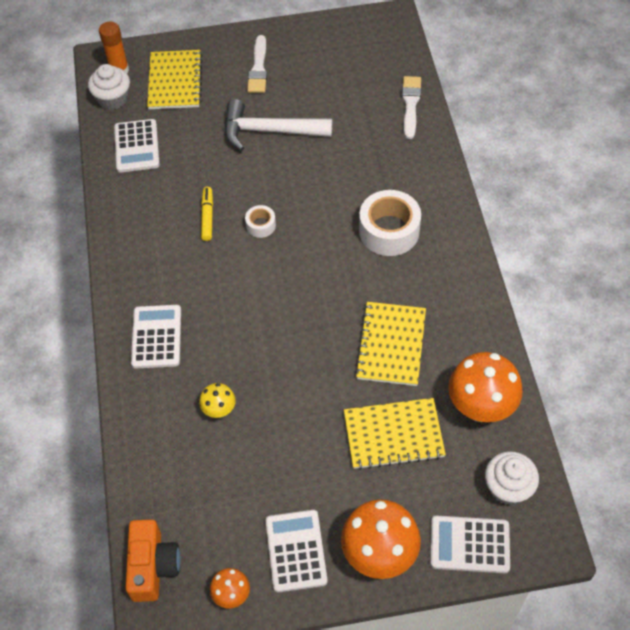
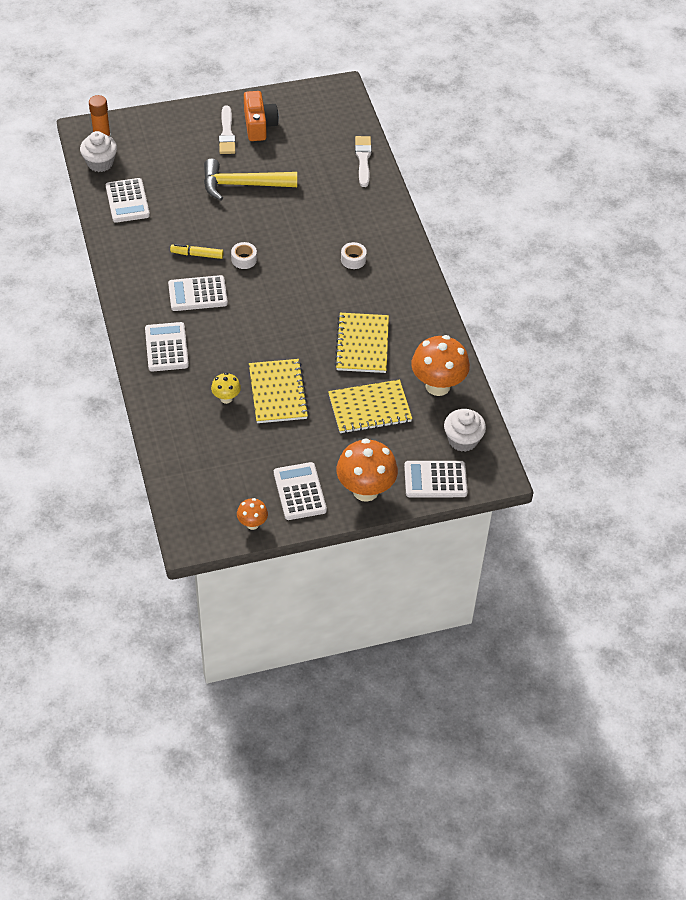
camera: 10 degrees left, 5 degrees down
(153, 566) = (187, 508): orange camera -> orange camera (259, 125)
(175, 81) = (154, 147): yellow notebook -> yellow notebook (278, 392)
(202, 268) = (197, 294): none -> white calculator
(207, 217) = (197, 255): yellow marker -> yellow marker turned 75 degrees counterclockwise
(269, 131) = (242, 185): white hammer -> yellow hammer
(389, 231) = (353, 259): white tape -> white tape, size x0.50

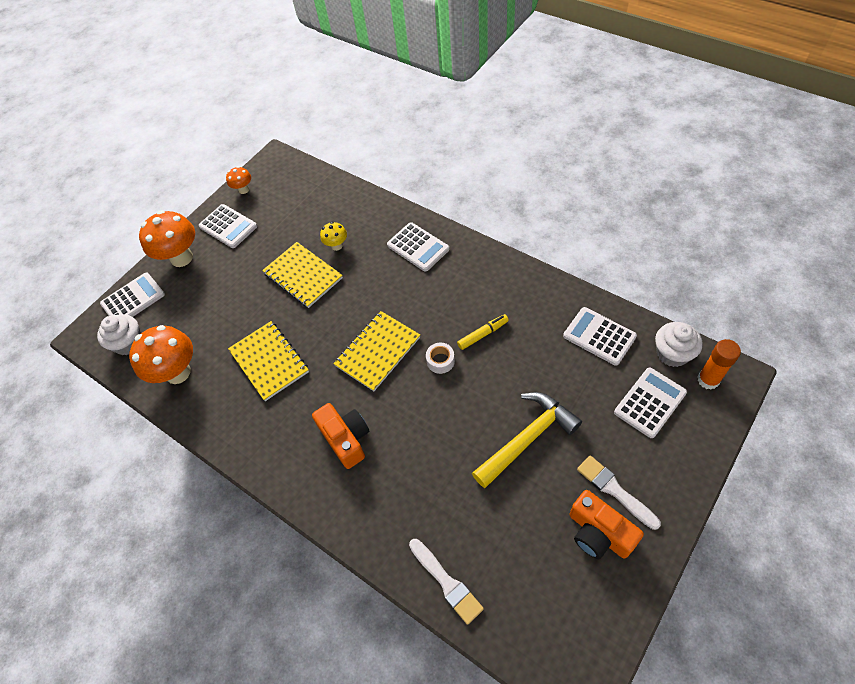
camera: 150 degrees right, 5 degrees up
(197, 294) = (442, 302): white calculator -> white calculator (650, 402)
(353, 259) = (346, 439): white tape -> orange camera
(369, 408) = (222, 314): yellow notebook -> yellow notebook (377, 351)

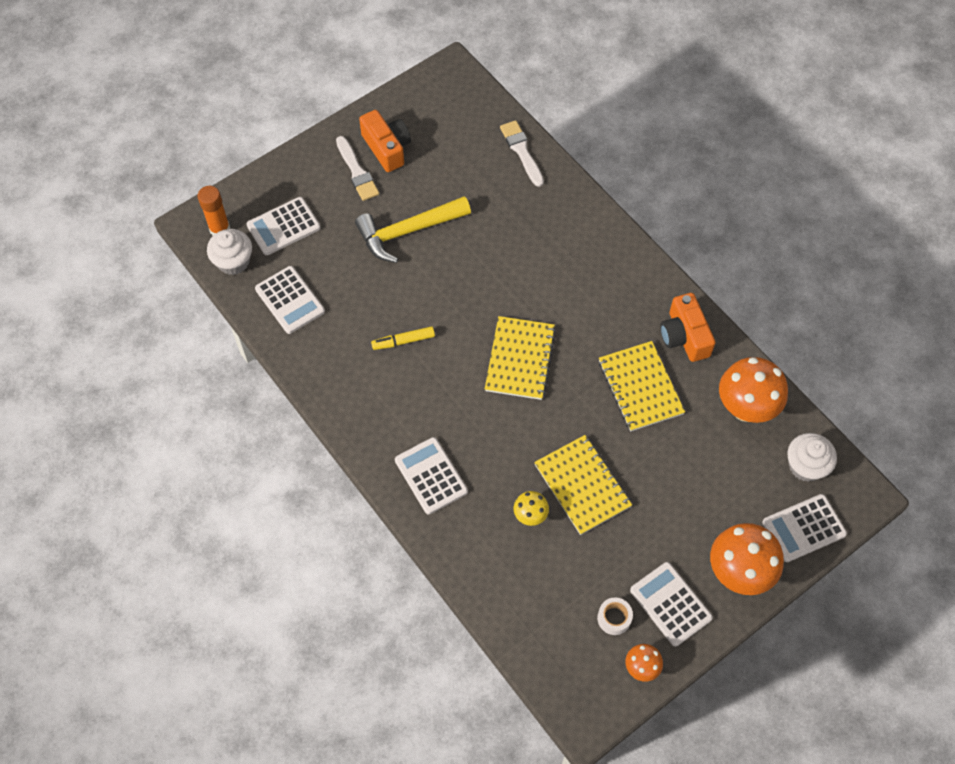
camera: 170 degrees left, 5 degrees up
(346, 439) = (576, 283): orange camera -> orange camera (684, 336)
(377, 351) = (520, 359): yellow notebook -> yellow notebook turned 45 degrees counterclockwise
(440, 361) = (458, 327): white tape -> white tape (614, 618)

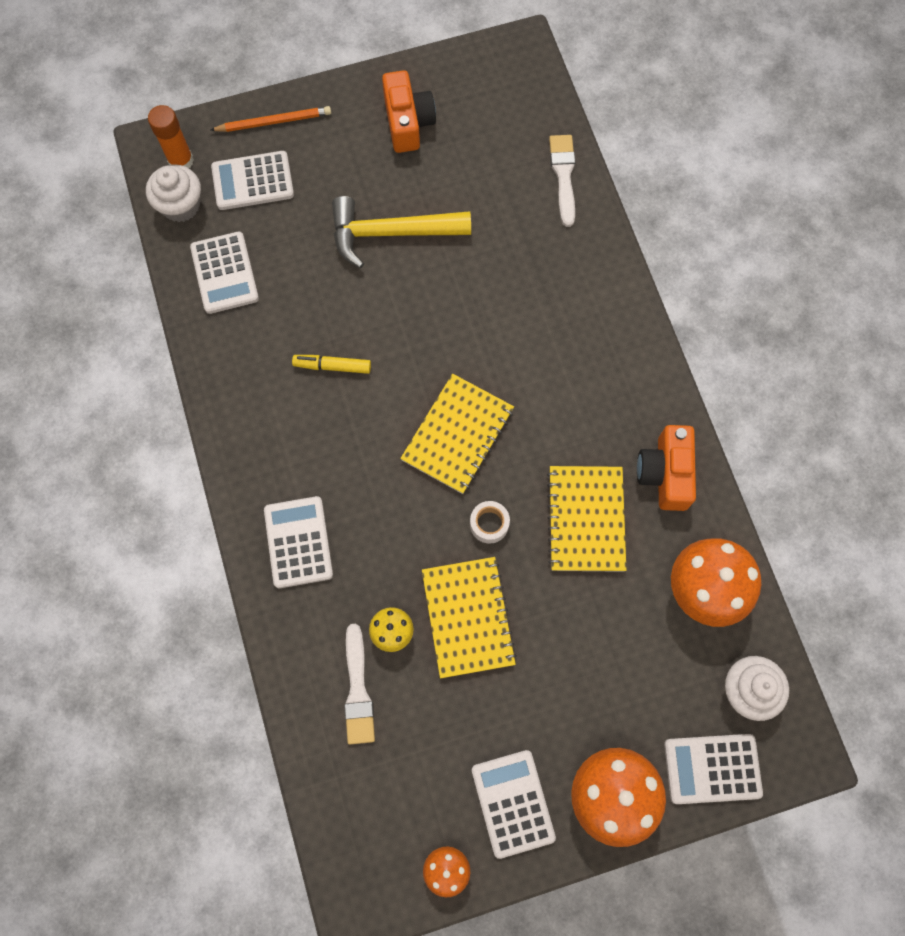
camera: 20 degrees right, 10 degrees up
(282, 178) = (274, 121): none -> orange pencil
(357, 172) = (362, 140): white brush -> white brush (358, 690)
(614, 618) = (439, 795): white tape -> white tape (489, 524)

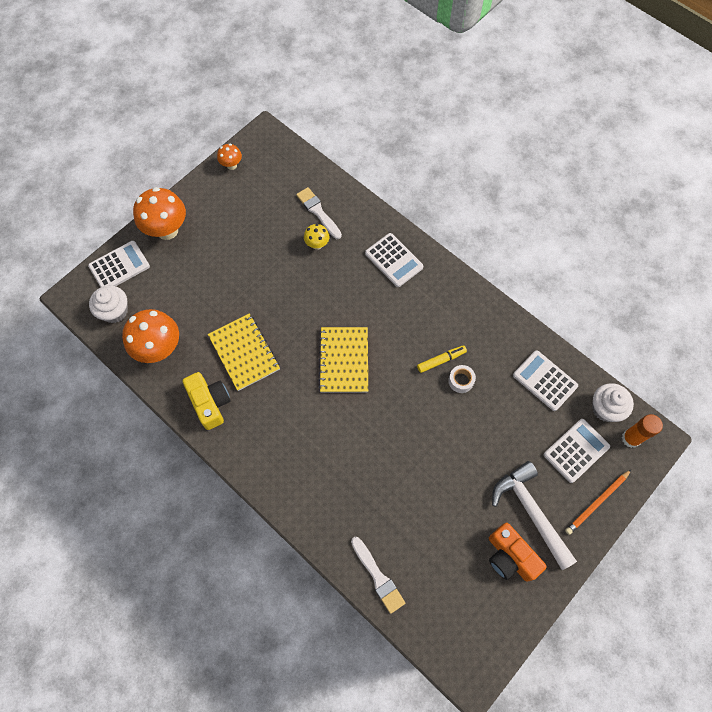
camera: 150 degrees right, 5 degrees down
(352, 150) = (531, 511): none -> white hammer
(391, 233) = (464, 465): yellow hammer -> none
(468, 617) = (282, 271): yellow notebook -> none
(489, 524) = (297, 322): white tape -> white tape (461, 381)
(512, 803) = (214, 204): white calculator -> none
(665, 473) = (210, 403): orange camera -> yellow camera

